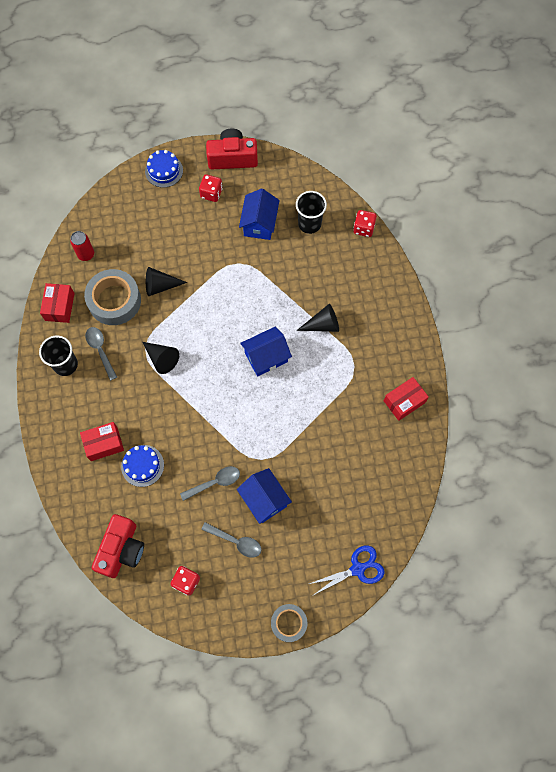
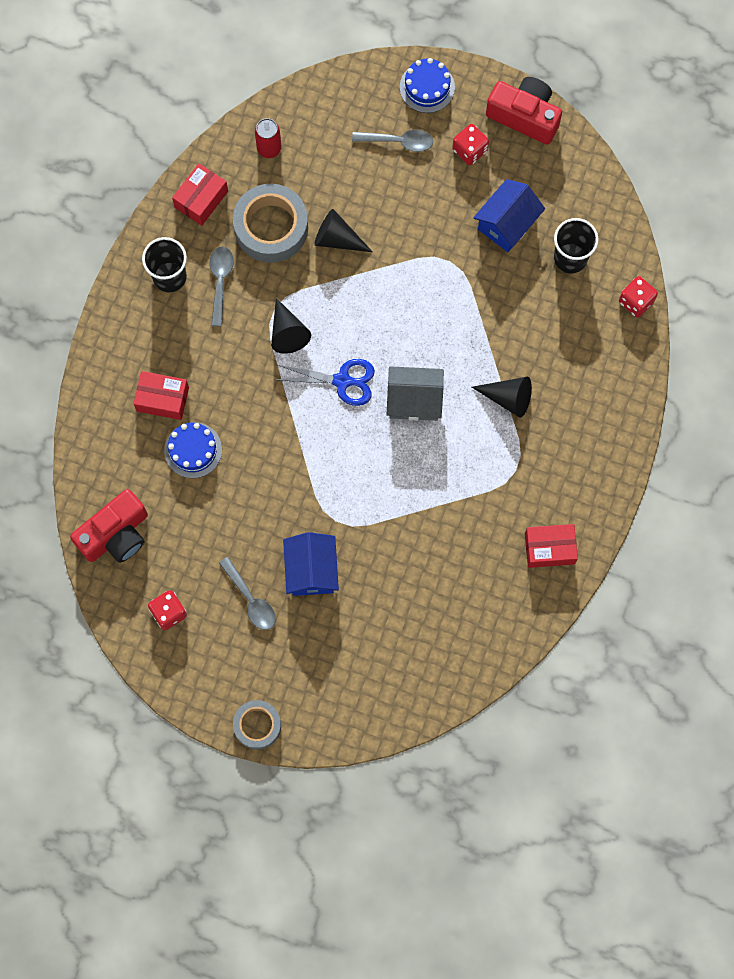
camera: 30 degrees right, 5 degrees up
(215, 482) = (265, 517): grey spoon -> grey spoon (398, 141)
(266, 357) = (414, 400): blue house -> grey house
(357, 569) = (372, 711): blue scissors -> blue scissors (342, 381)

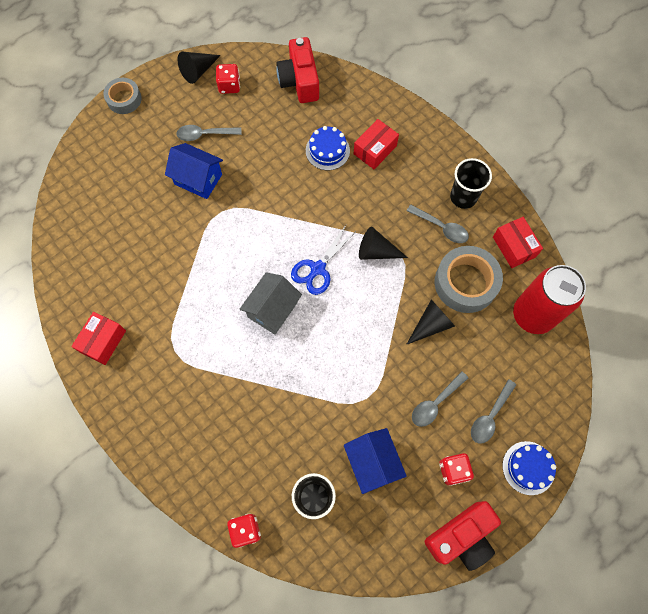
camera: 120 degrees right, 5 degrees down
(269, 148) = (532, 315): red can -> red can, size x2.04
(415, 196) = (435, 403): none -> grey spoon
(508, 398) = (231, 378): black cone -> black cone (198, 71)

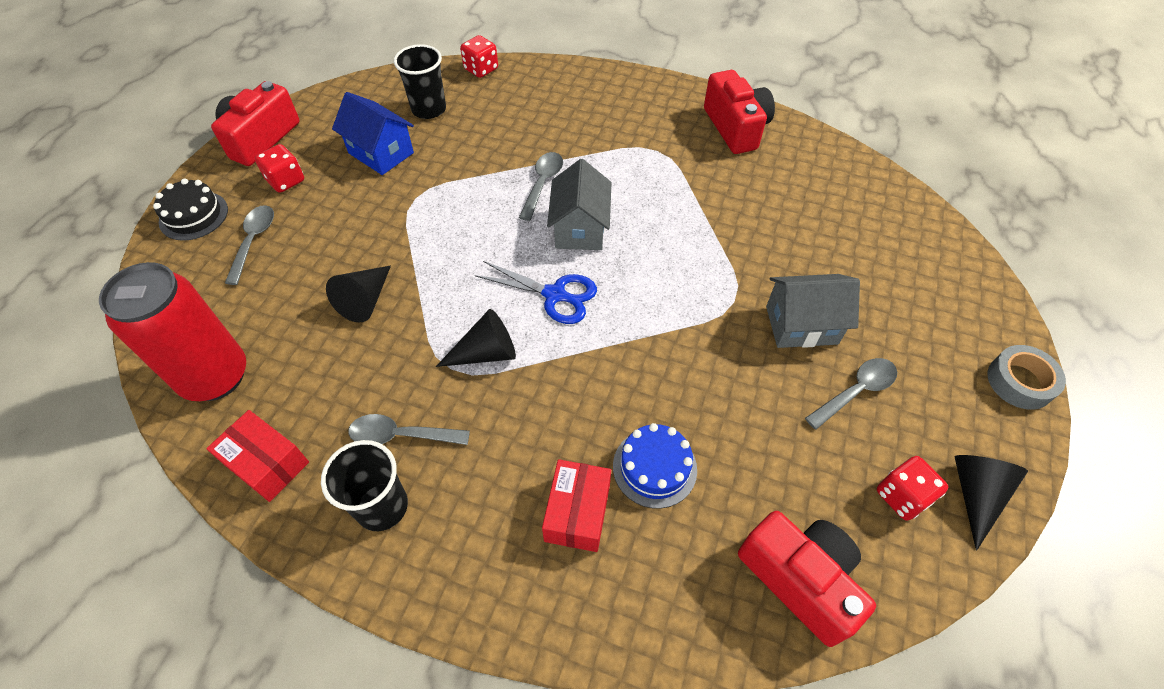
camera: 150 degrees right, 15 degrees down
(103, 341) = (735, 128): red box -> red camera
(198, 179) = (801, 325): blue house -> grey house
(318, 269) = (554, 295): blue scissors -> blue scissors turned 105 degrees clockwise
(435, 403) = (328, 226): grey spoon -> grey spoon (542, 183)
(465, 283) = (333, 373): grey tape -> none
(528, 468) = (193, 215): blue cake -> black cake

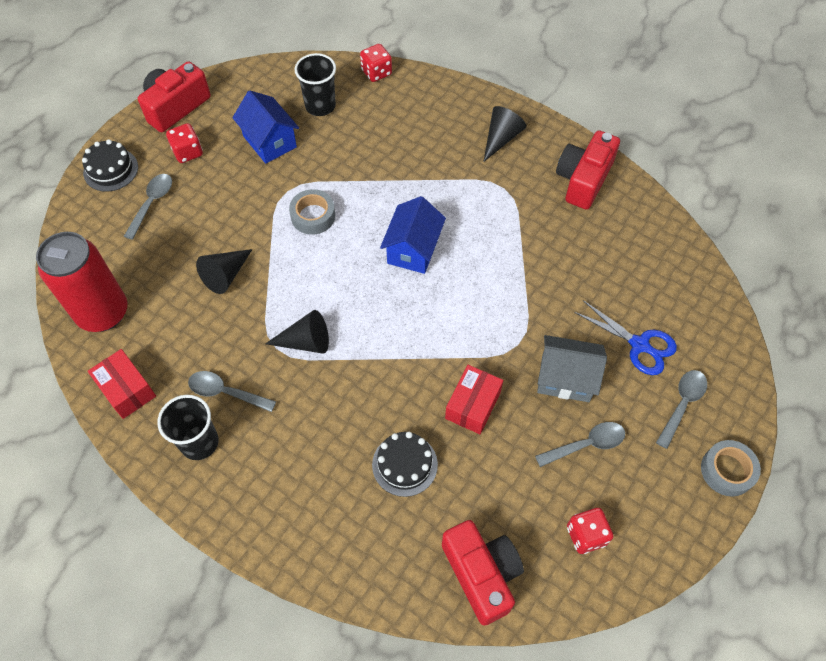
camera: 15 degrees right, 5 degrees up
(453, 217) = (313, 216): none -> grey tape
(542, 183) = (395, 200): grey spoon -> grey spoon (682, 404)
(554, 295) = (374, 305): blue scissors -> blue scissors (639, 345)
(577, 512) = (336, 483): red box -> red box (473, 405)
(580, 228) = (413, 249): grey house -> blue house
(654, 467) = (404, 464): blue cake -> black cake
(735, 128) = (583, 180): red camera -> red camera turned 150 degrees counterclockwise
(975, 495) = (645, 549): black cone -> black cone (501, 138)

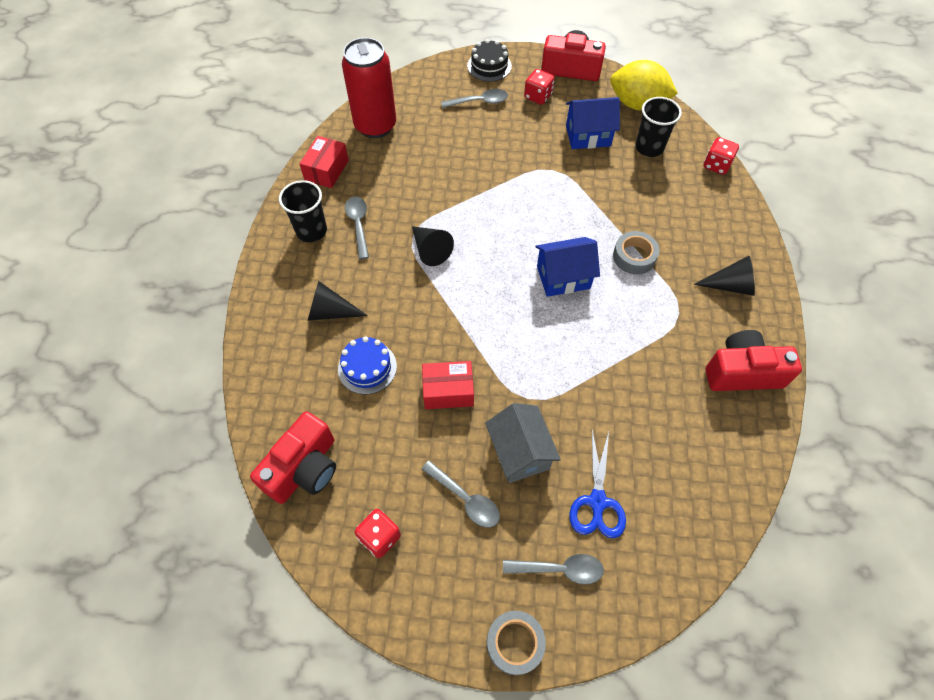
camera: 60 degrees right, 0 degrees up
(226, 275) = (452, 173): black cone -> black cone (330, 312)
(264, 84) = (637, 104): none -> yellow lemon
(270, 141) = (588, 136): blue house -> blue house turned 60 degrees clockwise
(313, 216) = (542, 197): grey tape -> grey tape (634, 256)
(404, 464) = (367, 367): black cake -> blue cake

